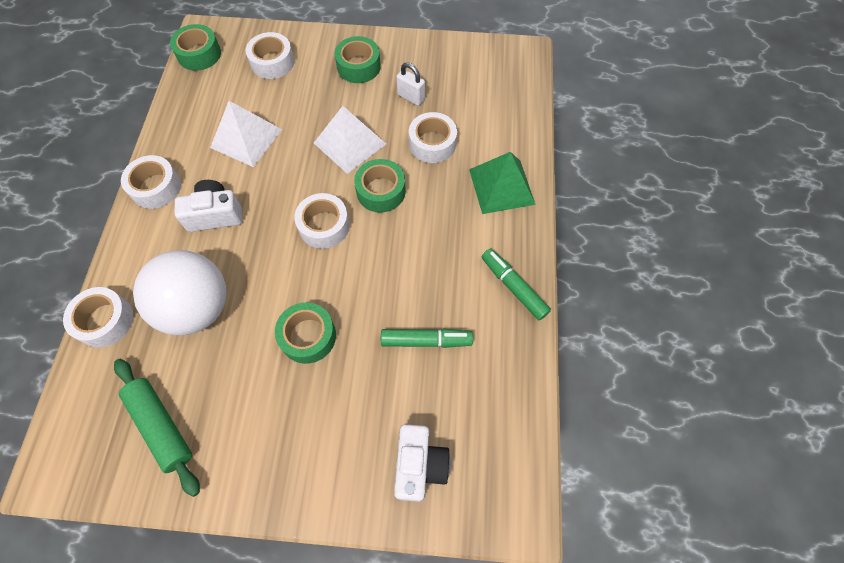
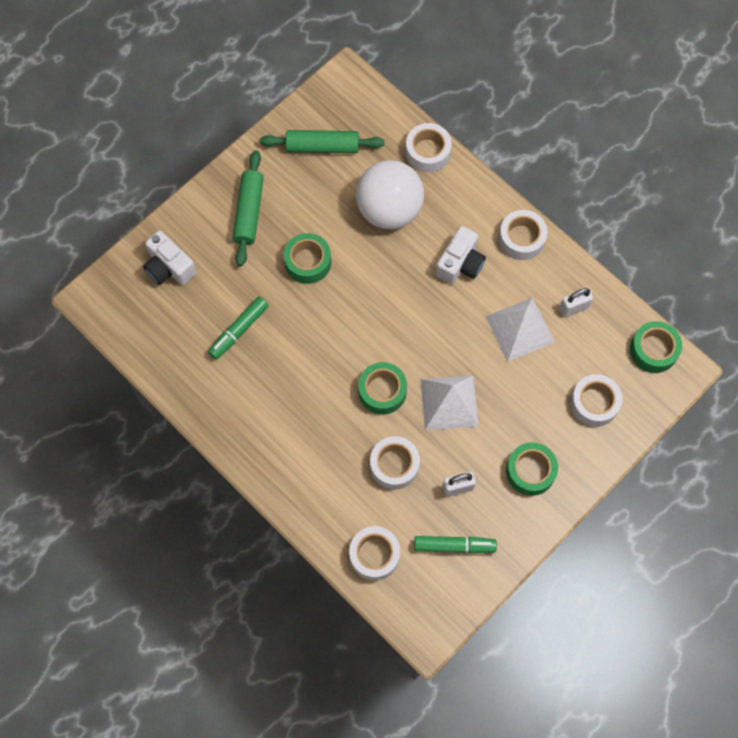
camera: 130 degrees right, 5 degrees up
(199, 117) = (574, 308): none -> white padlock
(294, 437) = (249, 212): none -> green rolling pin
(324, 226) = (386, 330): white tape -> white tape (374, 555)
(501, 186) = (308, 483): green pyramid -> none
(513, 287) = (223, 418): green marker -> green marker (454, 546)

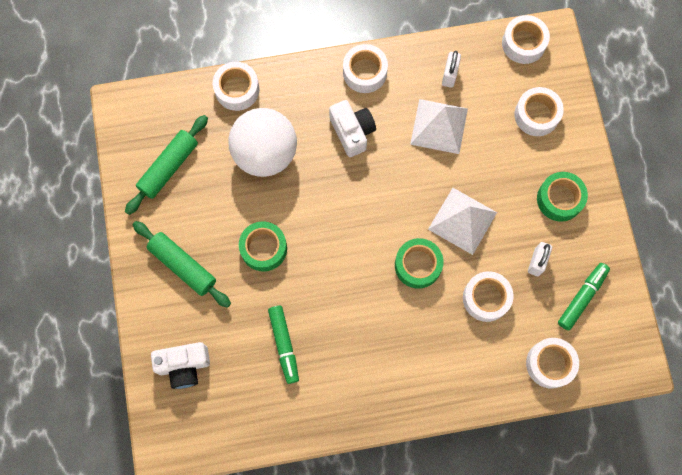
camera: 55 degrees left, 5 degrees up
(653, 350) = (523, 43): green tape -> white tape

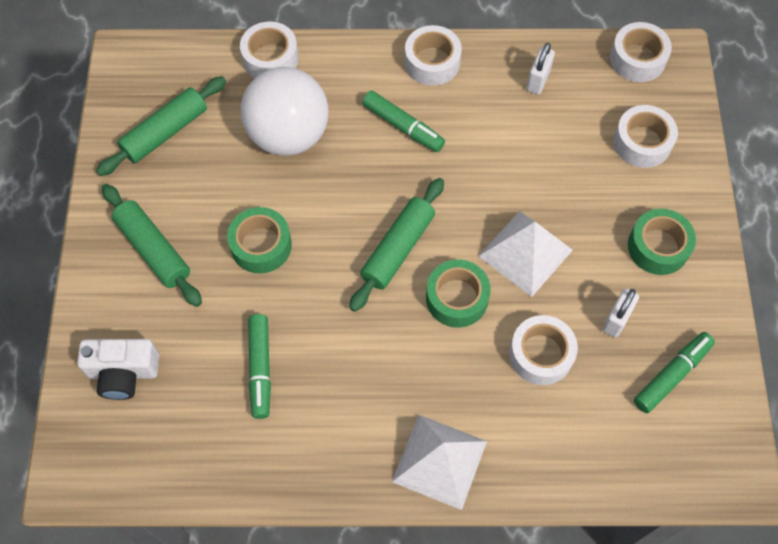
camera: 10 degrees right, 10 degrees down
(352, 132) = (403, 126): white camera -> green marker
(367, 234) = (397, 249): none -> green rolling pin
(439, 126) = (514, 136): white pyramid -> white pyramid (439, 461)
(550, 364) = (615, 455): white tape -> none

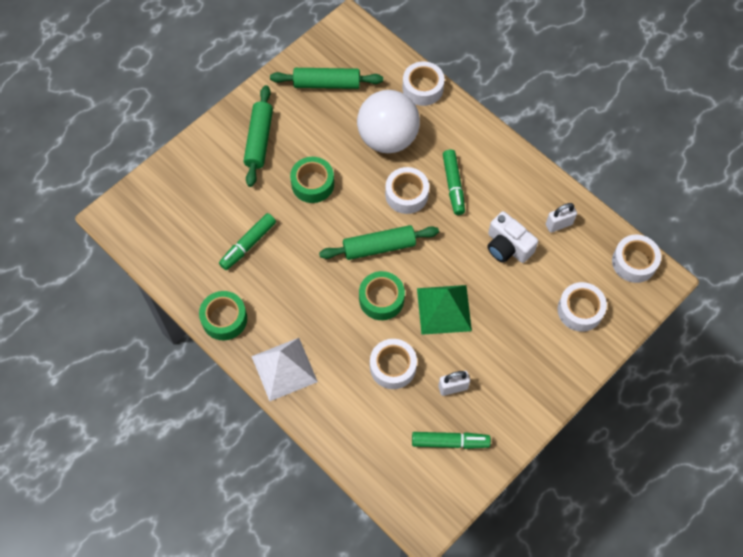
camera: 45 degrees right, 0 degrees up
(123, 373) = (184, 188): white camera -> white camera (507, 246)
(432, 62) = (509, 163): white tape -> white tape (406, 194)
(525, 252) = (444, 309): white pyramid -> green pyramid
(658, 247) = (521, 372): green tape -> green tape (224, 319)

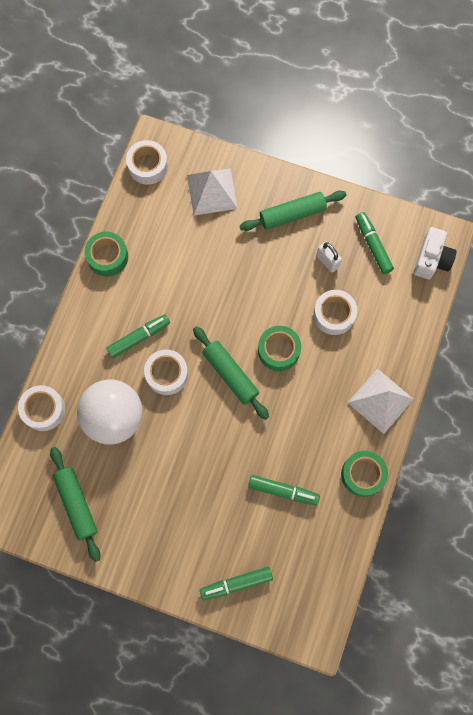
camera: 115 degrees left, 10 degrees up
(192, 174) = (236, 583): none -> green marker
(259, 140) = (170, 538): green rolling pin -> green rolling pin (292, 214)
(312, 184) = (194, 463): green tape -> green tape (107, 257)
(444, 309) = (263, 296): green pyramid -> none
(507, 246) = (179, 269): white camera -> white camera (431, 259)
(559, 224) = (138, 236): white padlock -> none
(580, 310) = (212, 191): white tape -> white pyramid

